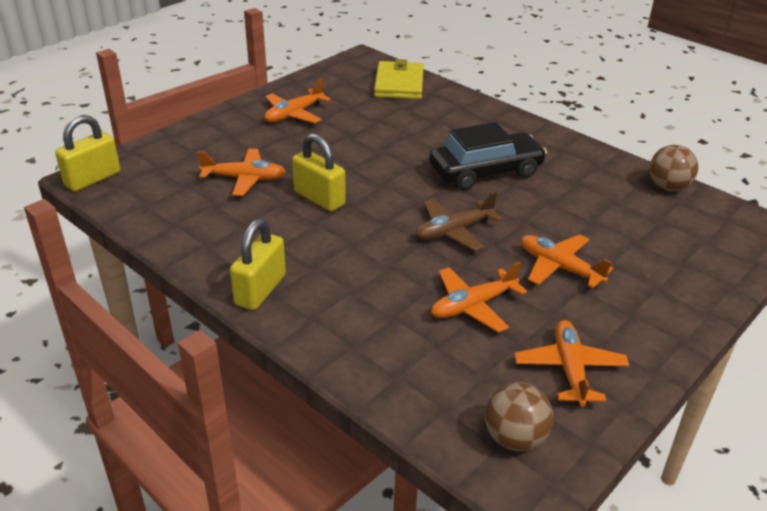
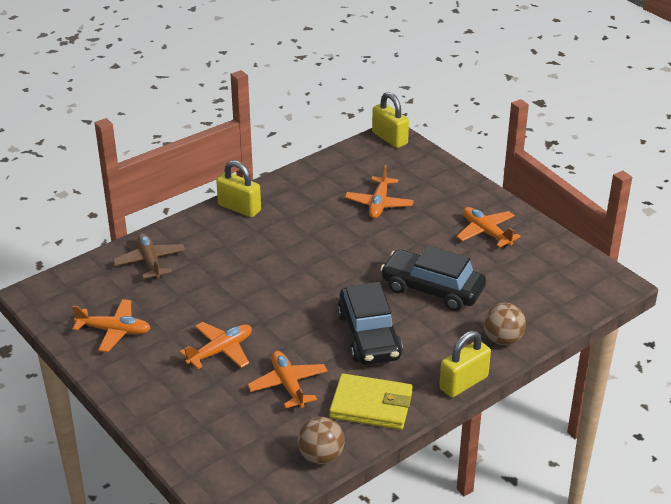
camera: 100 degrees right, 0 degrees up
(319, 198) = (344, 238): yellow padlock -> yellow padlock (463, 383)
(397, 140) = (432, 289): none -> black car
(399, 84) = (551, 303): yellow wallet -> yellow wallet (371, 405)
(454, 231) = (283, 302): brown plane -> brown plane (150, 261)
(473, 306) = (192, 298): orange plane -> orange plane (288, 385)
(514, 438) = (71, 295): brown ball -> brown ball (502, 339)

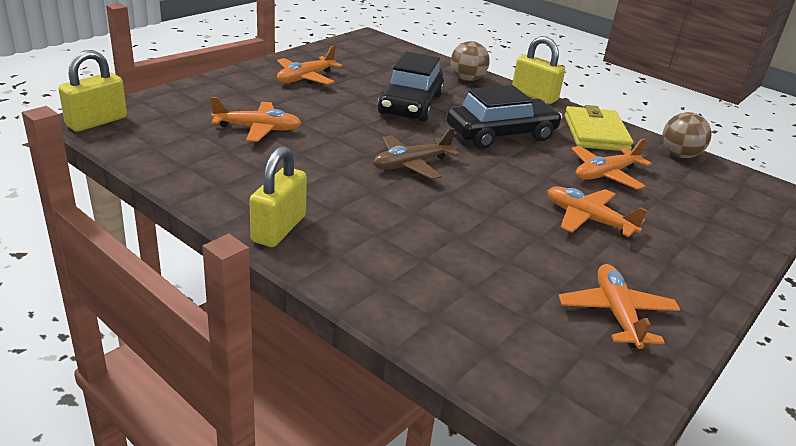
camera: 105 degrees left, 5 degrees down
(150, 261) = (442, 302): brown plane -> brown plane (411, 164)

